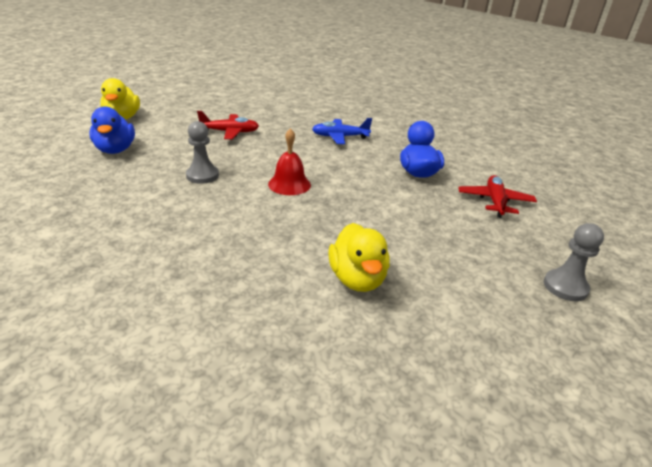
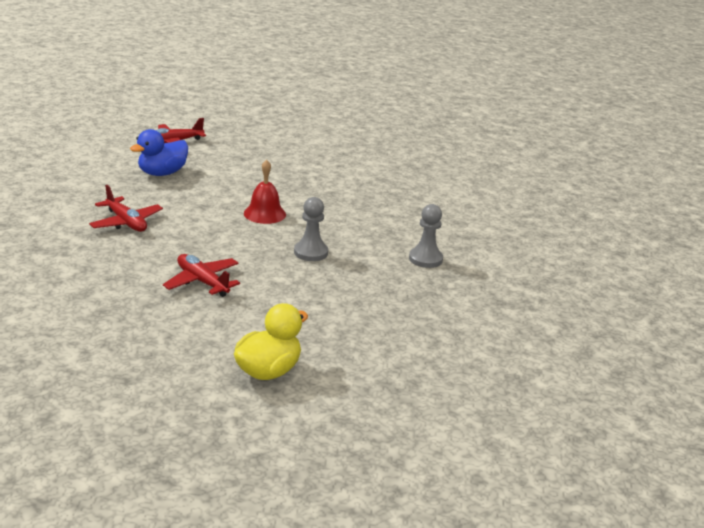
camera: 130 degrees left, 5 degrees down
(115, 150) = (341, 319): blue duck -> none
(340, 137) = (126, 222): blue plane -> red plane
(357, 279) = (336, 164): yellow duck -> none
(565, 287) = (255, 119): grey pawn -> grey pawn (425, 259)

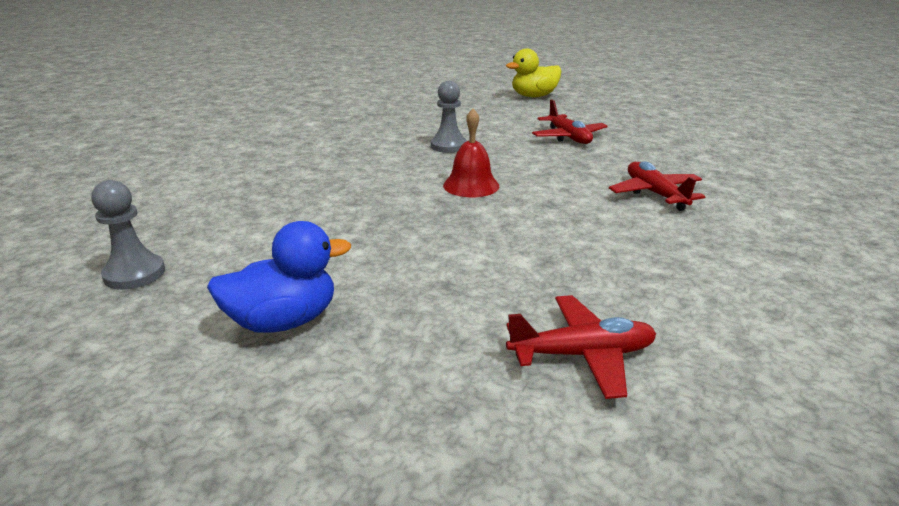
camera: 155 degrees left, 0 degrees up
(162, 173) = (609, 266): blue duck -> blue duck (284, 321)
(425, 259) = (341, 131): grey pawn -> grey pawn (134, 274)

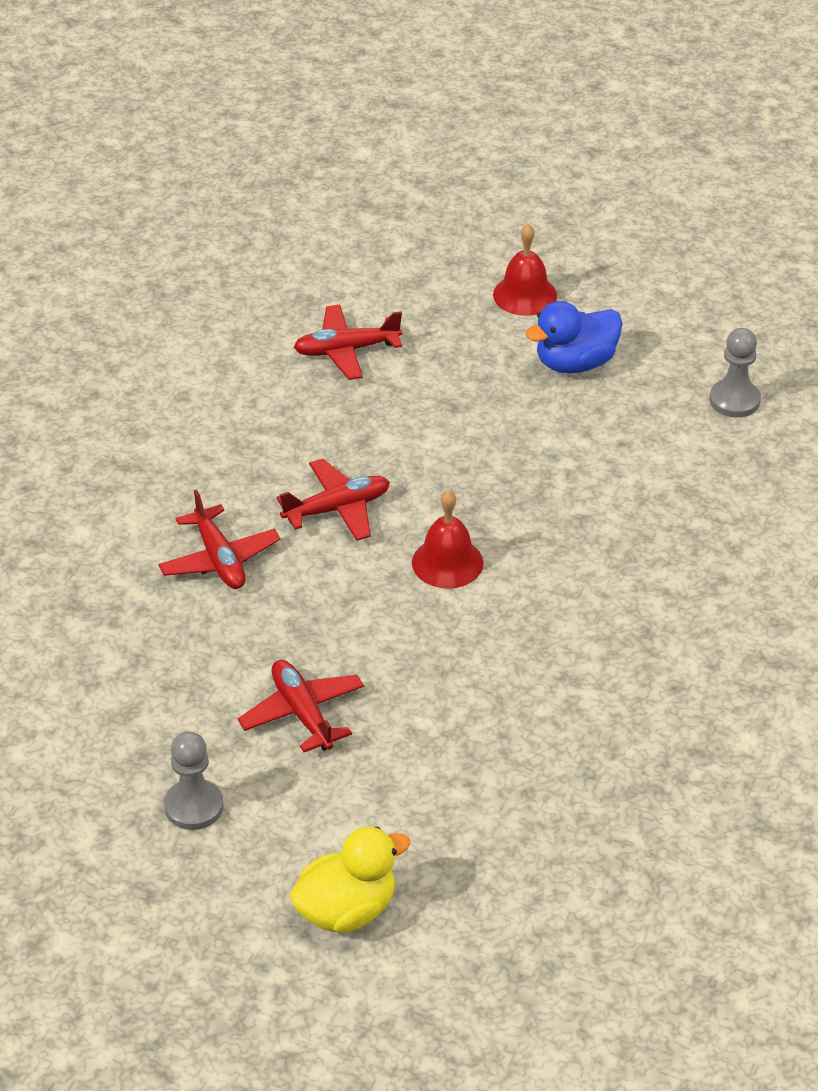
camera: 175 degrees right, 15 degrees up
(300, 427) = (525, 295): none -> red bell
(448, 146) = (492, 668): grey pawn -> grey pawn (194, 806)
(564, 216) = (337, 509): none -> red plane

